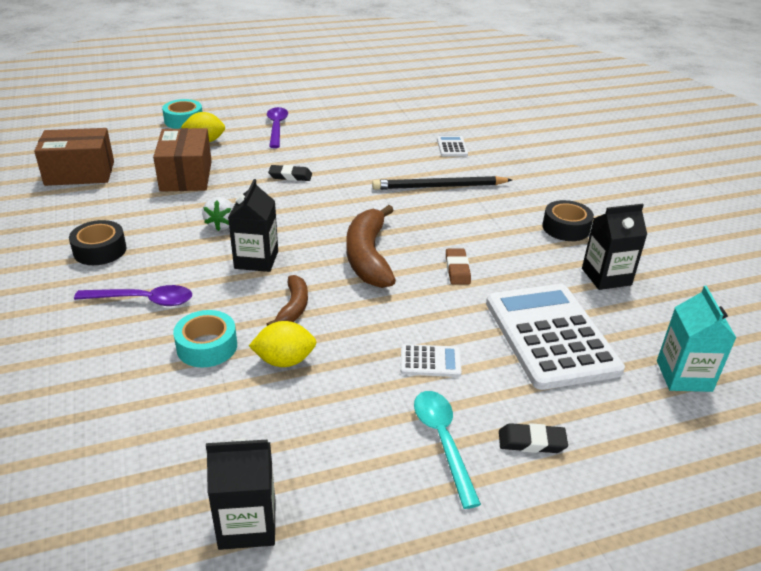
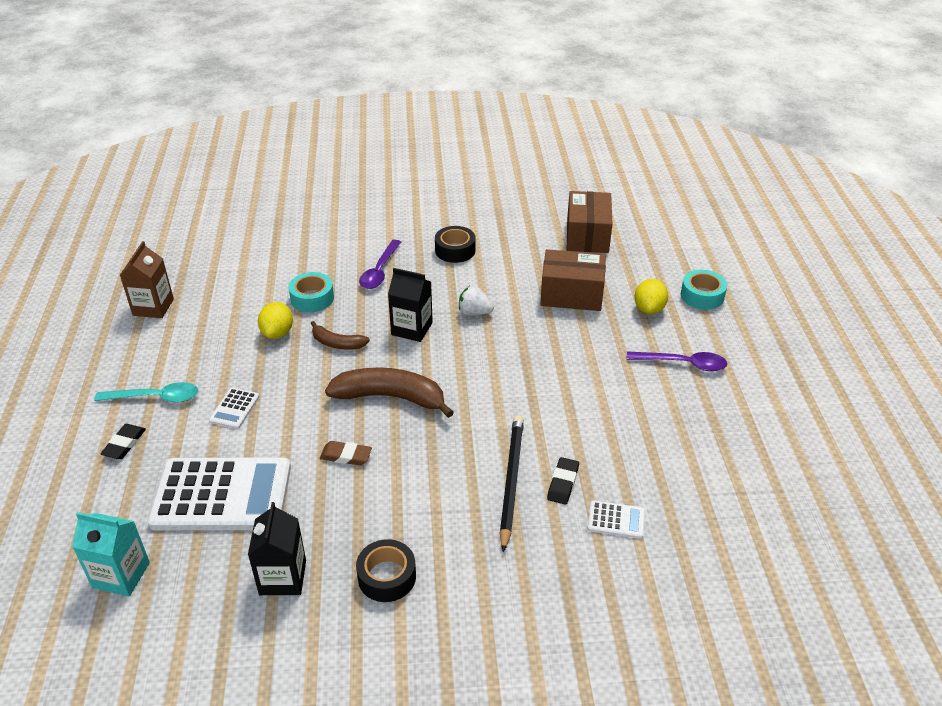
camera: 105 degrees right, 5 degrees up
(247, 524) = (153, 307): black carton -> brown carton
(290, 176) = (559, 363): black eraser -> black eraser (563, 483)

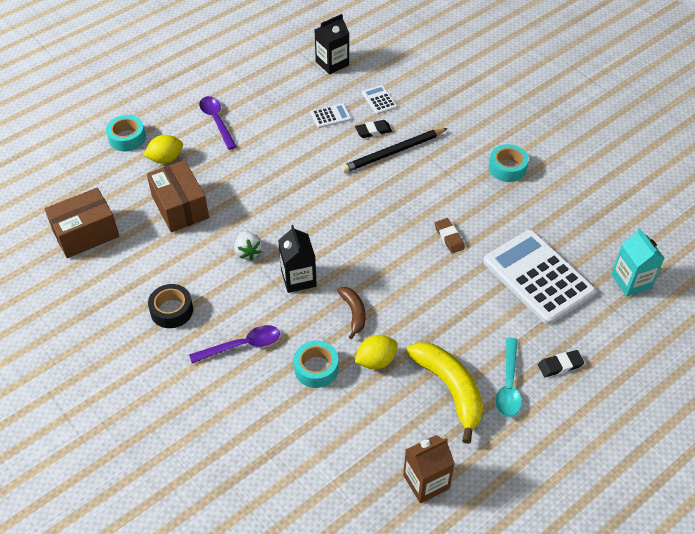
camera: 125 degrees left, 10 degrees up
(155, 398) = (508, 385): turquoise spoon -> turquoise spoon turned 135 degrees counterclockwise
(199, 360) = (450, 389): none -> yellow banana
(234, 408) = (471, 327): white calculator -> white calculator (331, 116)
(283, 577) = (553, 209): black carton -> black carton (332, 63)
(387, 577) = (507, 168): black tape -> turquoise tape
(391, 397) = (379, 247): brown banana -> none

